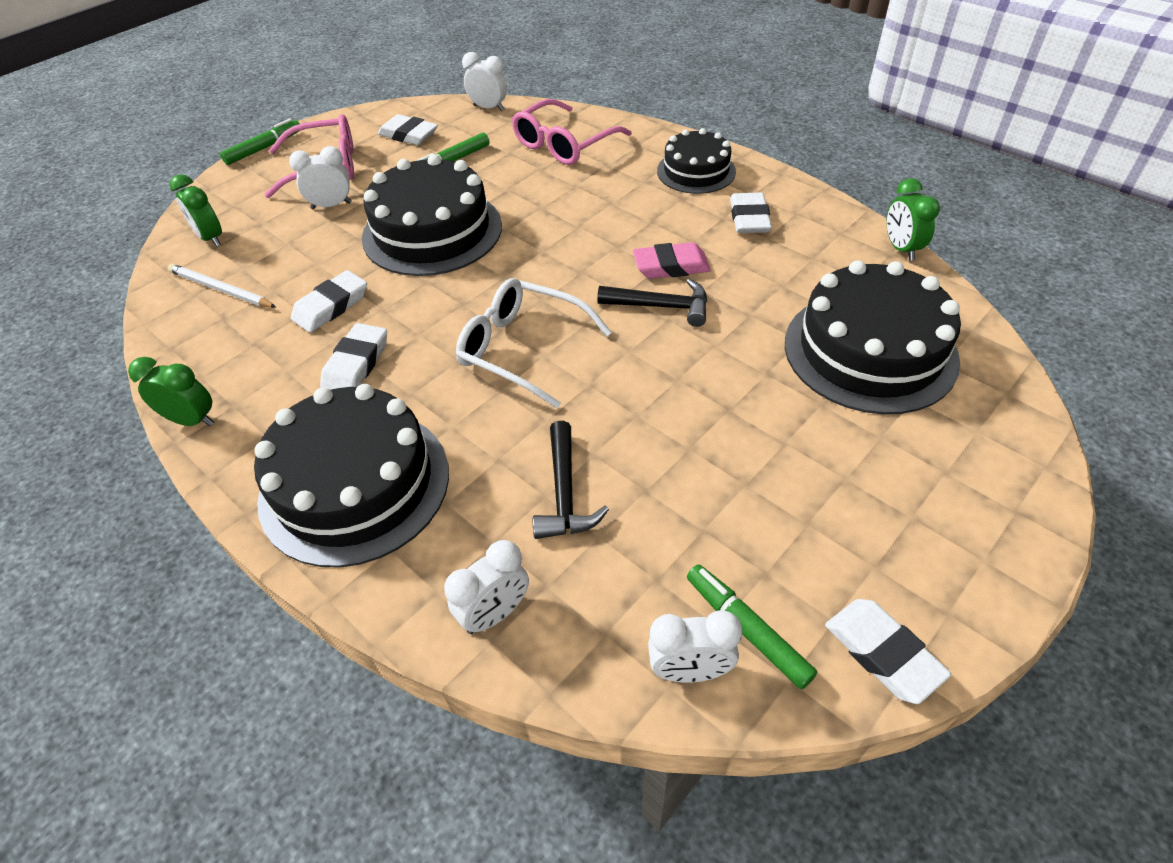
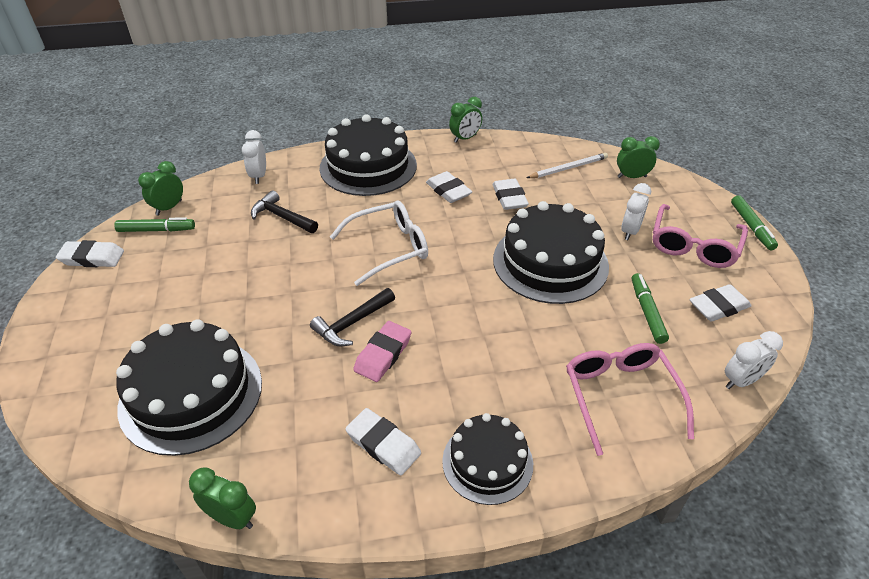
camera: 125 degrees right, 5 degrees down
(689, 670) = (169, 208): white clock -> green clock

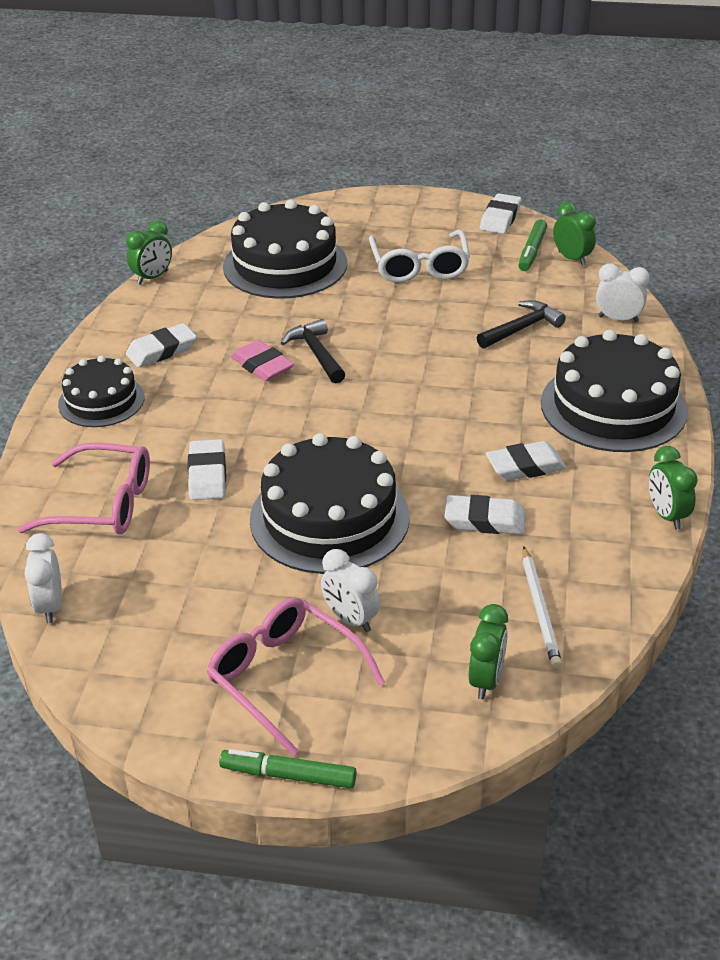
camera: 110 degrees right, 5 degrees down
(388, 248) = (424, 395): white glasses -> white glasses (419, 266)
(647, 312) = (196, 572): green marker -> none
(718, 306) = (161, 644): white eraser -> white eraser (207, 475)

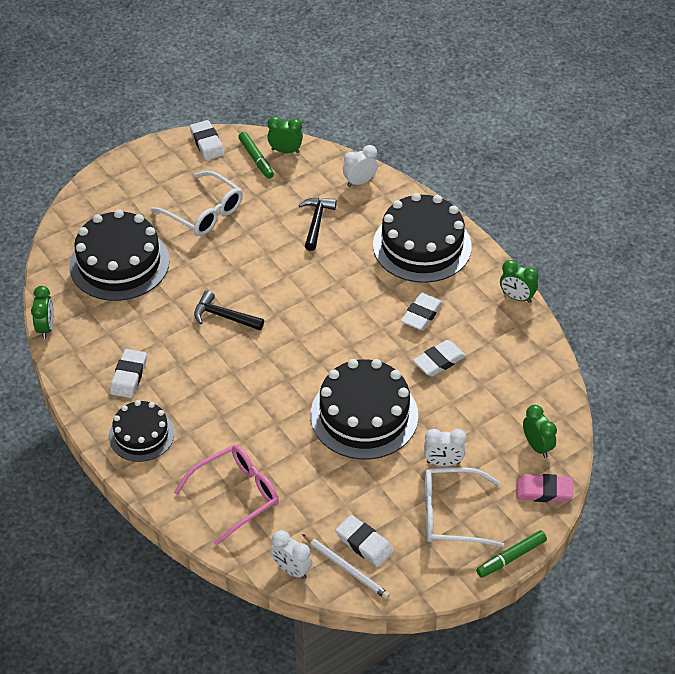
camera: 45 degrees left, 10 degrees up
(207, 475) = (268, 437): white eraser -> white eraser (364, 544)
(262, 366) = (204, 346): pink eraser -> pink eraser (544, 491)
(285, 678) = (452, 515): pink glasses -> white glasses
(540, 610) = (519, 392): white pencil -> white pencil (346, 568)

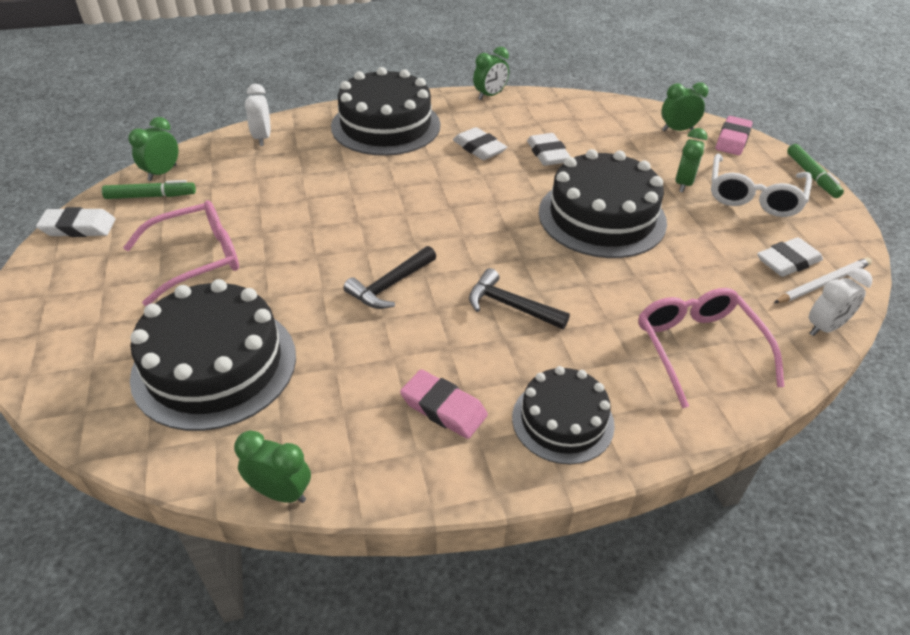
camera: 70 degrees left, 5 degrees down
(129, 376) = (443, 408): white eraser -> pink eraser
(204, 212) = (196, 259): white glasses -> pink glasses
(316, 222) = (294, 179): black hammer -> black hammer (510, 306)
(443, 462) = (683, 184): white clock -> green clock

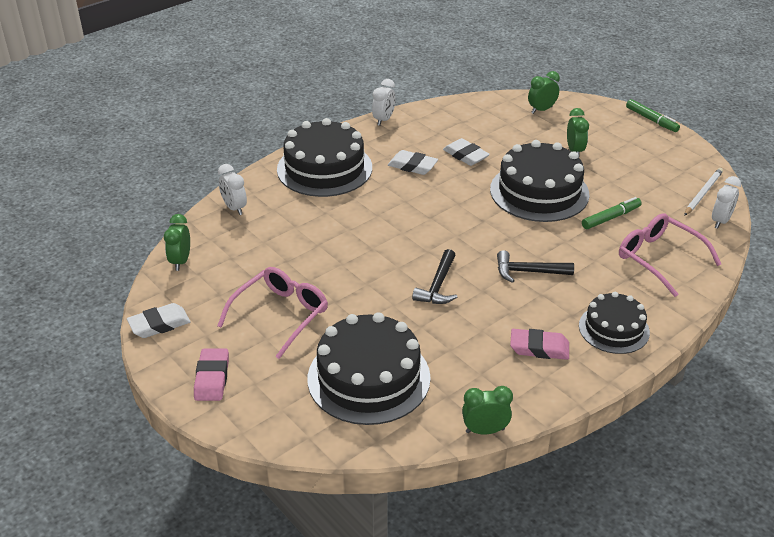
camera: 25 degrees left, 5 degrees down
(151, 196) = (192, 282): green marker -> green marker (610, 218)
(490, 95) = (383, 120): green clock -> white clock
(732, 140) = (583, 107): pink eraser -> pink eraser (212, 378)
(754, 195) = (625, 145): white glasses -> none
(787, 261) = (674, 185): white eraser -> none

